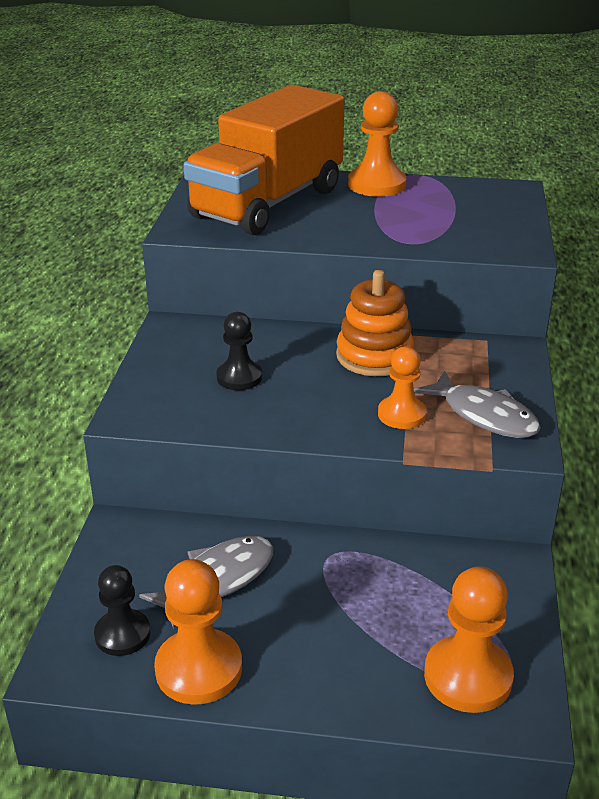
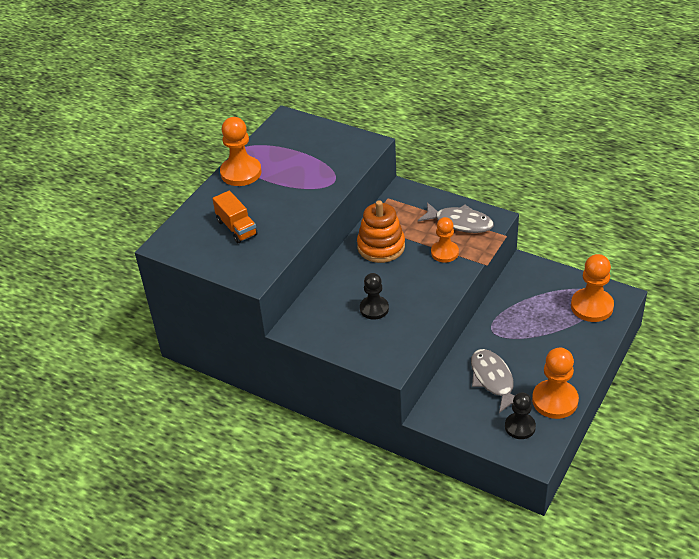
camera: 65 degrees left, 10 degrees up
(268, 203) = (236, 228): orange truck -> orange truck, size x0.41
(484, 415) = (460, 223): grey fish -> grey fish turned 45 degrees clockwise

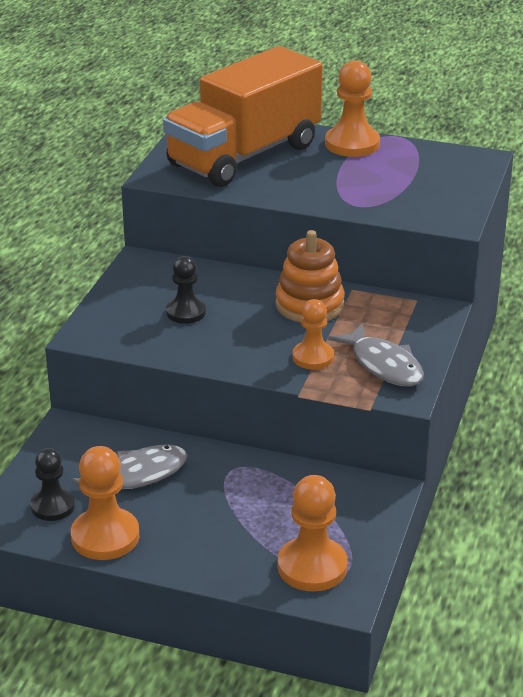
camera: 75 degrees right, 10 degrees down
(236, 228) = (244, 155): orange truck -> orange truck, size x2.42
(460, 223) = (383, 365): grey fish -> grey fish turned 45 degrees counterclockwise

